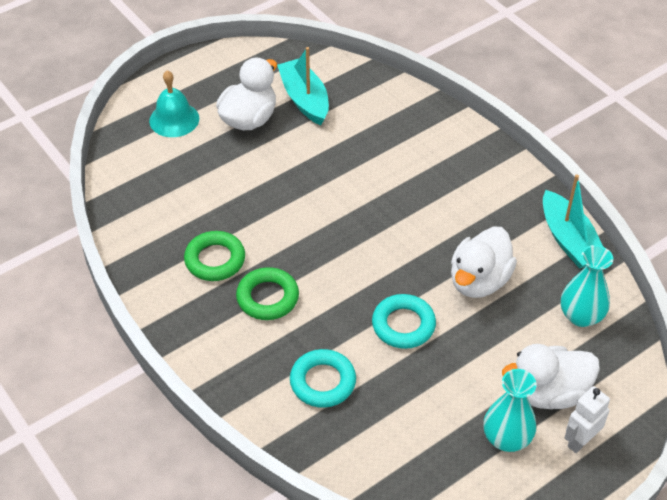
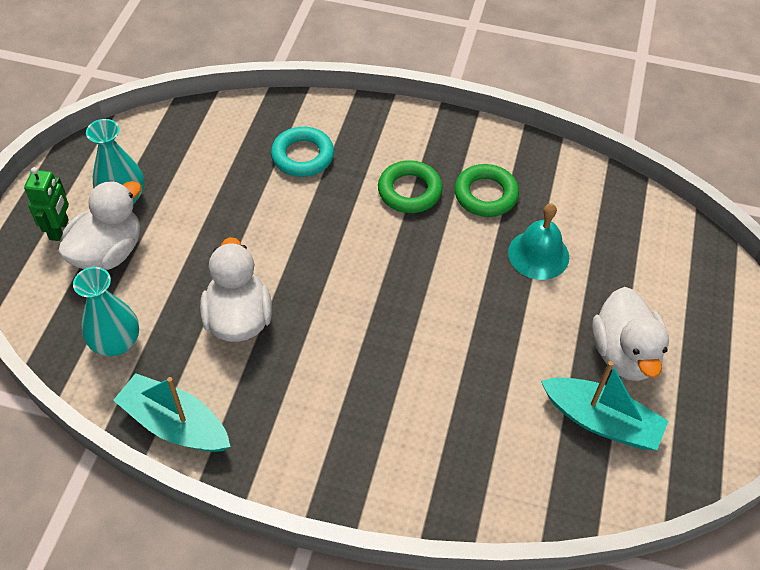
camera: 140 degrees right, 5 degrees up
(174, 119) = (689, 303): turquoise bell -> turquoise bell (538, 254)
(403, 325) = (276, 236): turquoise ring -> none
(580, 441) = (59, 229): white robot -> green robot

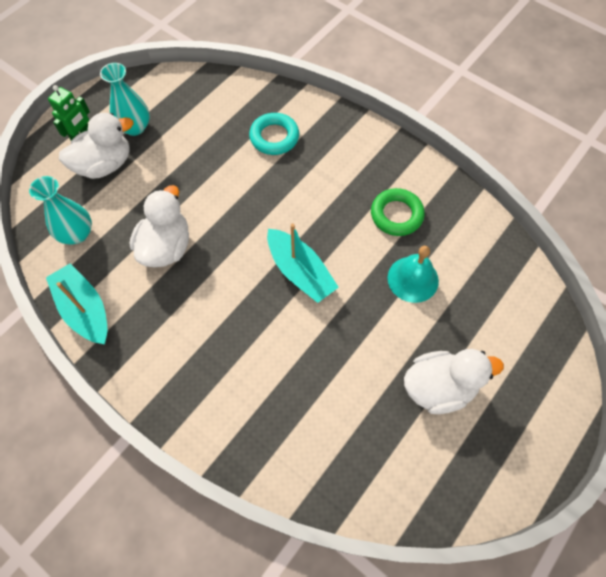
camera: 25 degrees right, 10 degrees up
(409, 191) = (339, 192): green ring -> none
(601, 421) = (391, 435): turquoise boat -> turquoise boat (300, 272)
(624, 354) = (439, 387): white duck -> white duck turned 120 degrees counterclockwise

